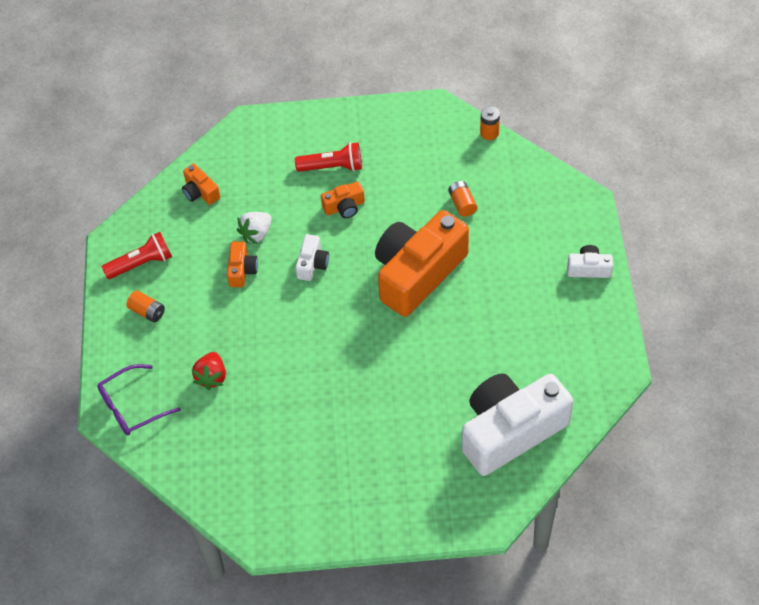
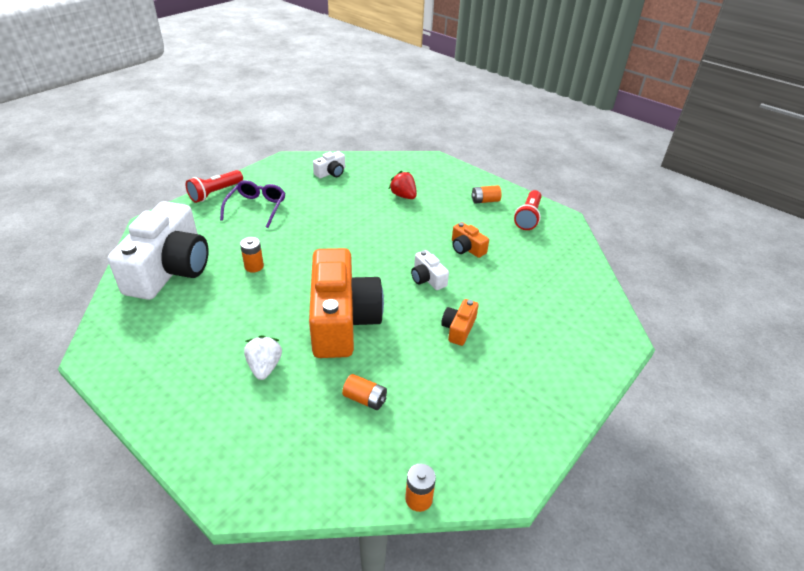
camera: 130 degrees right, 15 degrees down
(132, 407) = (426, 166): purple glasses -> purple glasses (256, 208)
(200, 192) = (566, 272): orange camera -> none
(256, 234) = (491, 272): white strawberry -> white strawberry (264, 367)
(332, 167) = (511, 351): red flashlight -> red flashlight (215, 193)
(437, 381) = (254, 266): none -> orange battery
(589, 269) = (181, 422): white camera -> white camera (331, 173)

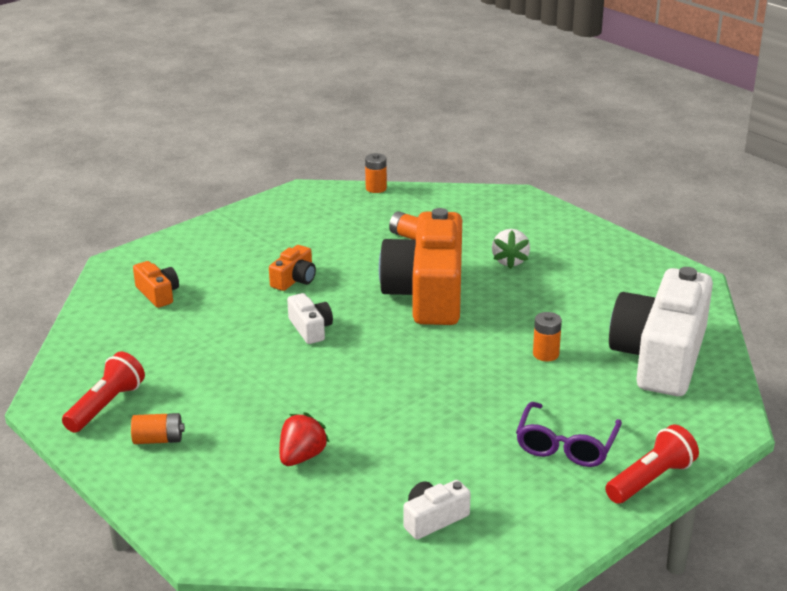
camera: 170 degrees left, 10 degrees down
(403, 196) = (302, 457): red strawberry -> red strawberry turned 120 degrees counterclockwise
(466, 248) = (236, 363): orange camera -> orange camera (158, 294)

